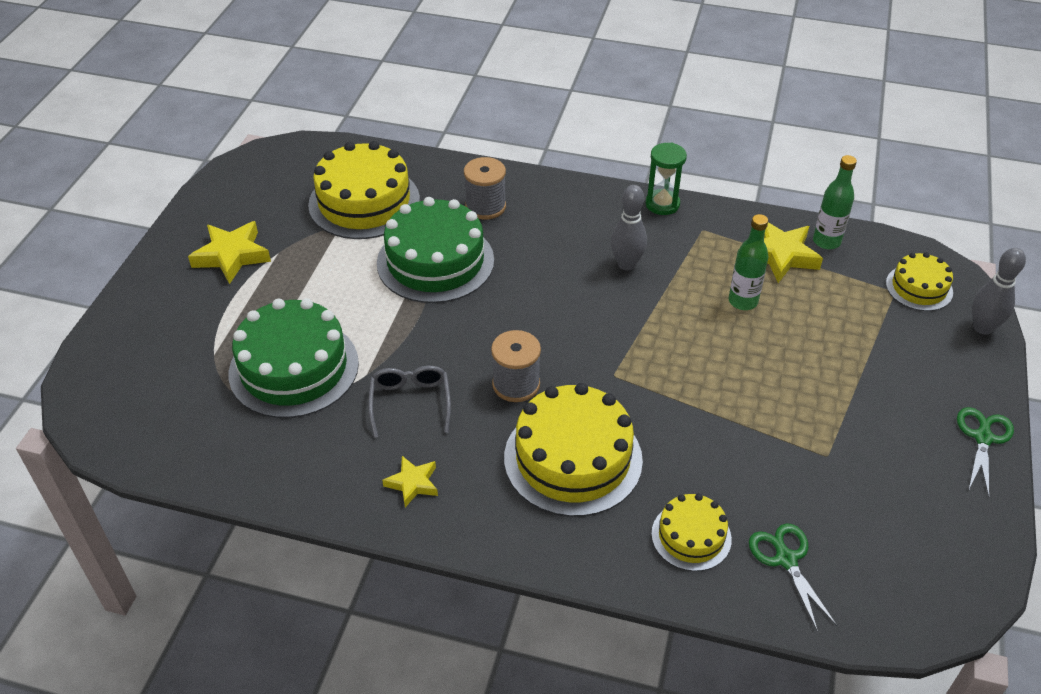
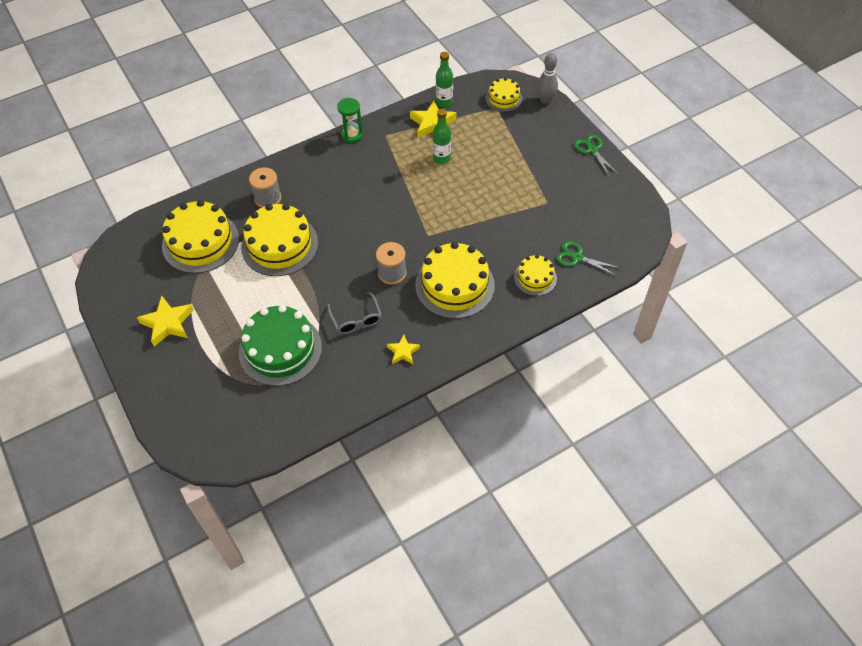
camera: 45 degrees left, 10 degrees up
(410, 402) = (356, 319): grey glasses -> grey glasses turned 150 degrees counterclockwise
(435, 261) = (279, 245): green cake -> yellow cake
(626, 264) = (371, 178): grey bowling pin -> none

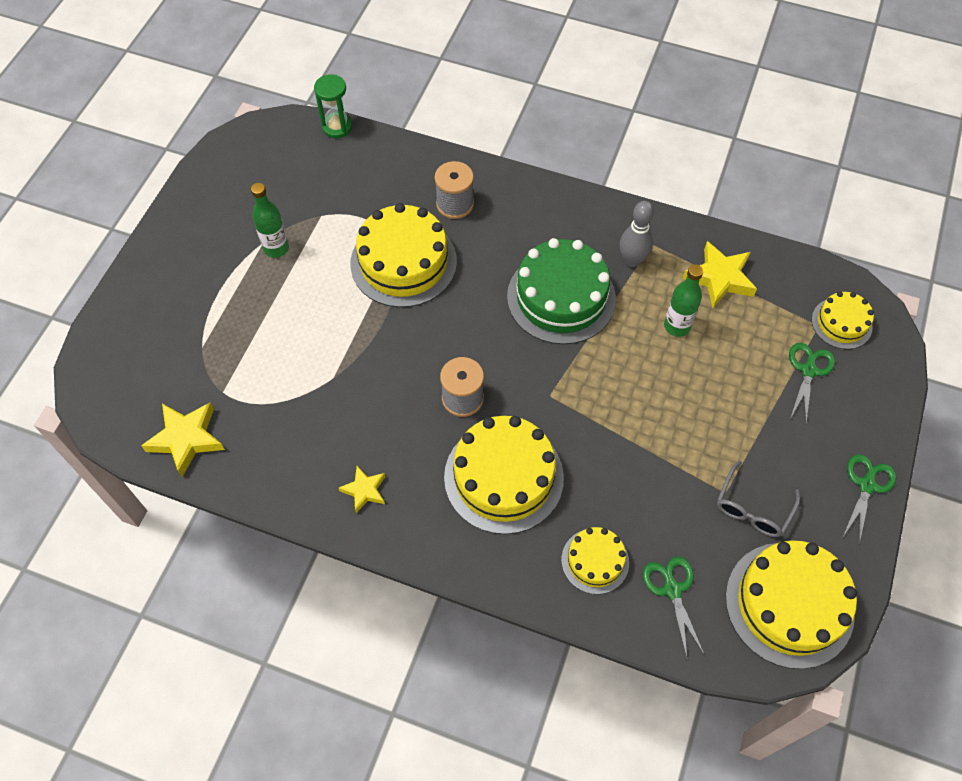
camera: 50 degrees right, 5 degrees up
(168, 323) = (222, 243): yellow star -> yellow star (186, 439)
(200, 242) = (344, 191): yellow cake -> yellow cake (789, 604)
(280, 349) = (270, 366): green cake -> green cake (561, 297)
(352, 135) = (619, 213): green hourglass -> green hourglass (337, 127)
(356, 319) = (369, 410): grey glasses -> grey glasses (753, 508)
(444, 102) = (765, 266): green bottle -> green bottle (276, 248)
(515, 128) = (808, 370): none -> green scissors
(545, 100) = (891, 371): grey bowling pin -> grey bowling pin (632, 260)

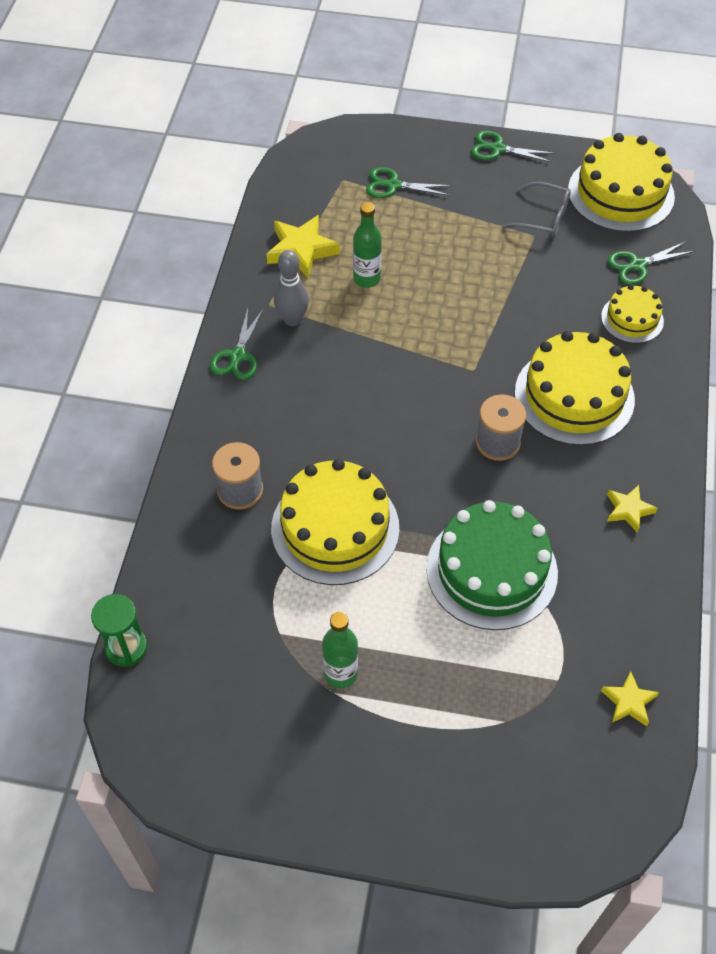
camera: 100 degrees left, 5 degrees down
(186, 439) = (628, 702): yellow star -> yellow star, size x0.60
(561, 297) = (352, 374): green cake -> green cake (491, 570)
(595, 216) = (237, 356): none -> green scissors
(841, 323) = (336, 164): yellow cake -> none

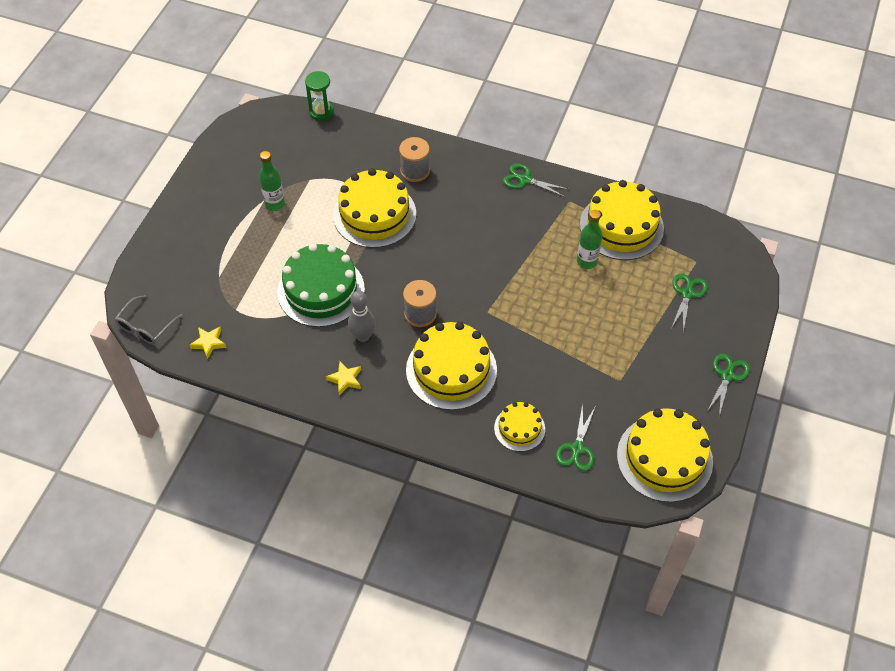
camera: 100 degrees right, 0 degrees up
(292, 319) = (553, 213): grey bowling pin -> grey bowling pin (363, 336)
(301, 250) = (621, 226): yellow star -> yellow cake
(543, 218) = (640, 392): grey glasses -> grey glasses (146, 327)
(637, 265) = (577, 448): green scissors -> green scissors turned 150 degrees counterclockwise

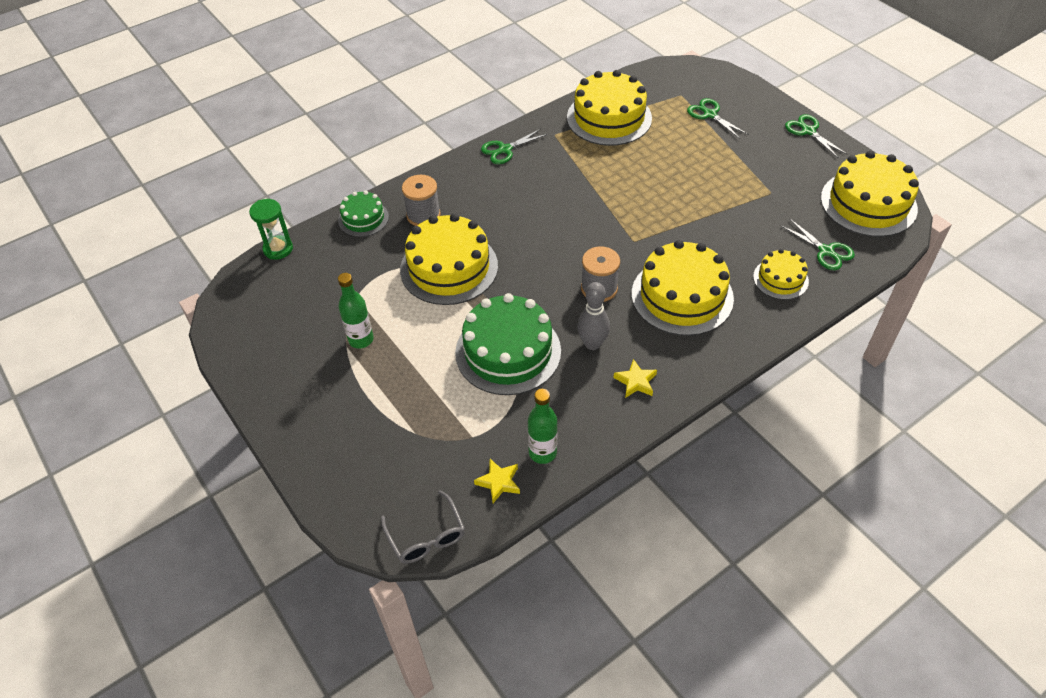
camera: 55 degrees left, 5 degrees down
(385, 139) = (363, 218): none -> green cake
(587, 261) = (629, 154): green bottle -> green bottle (542, 453)

